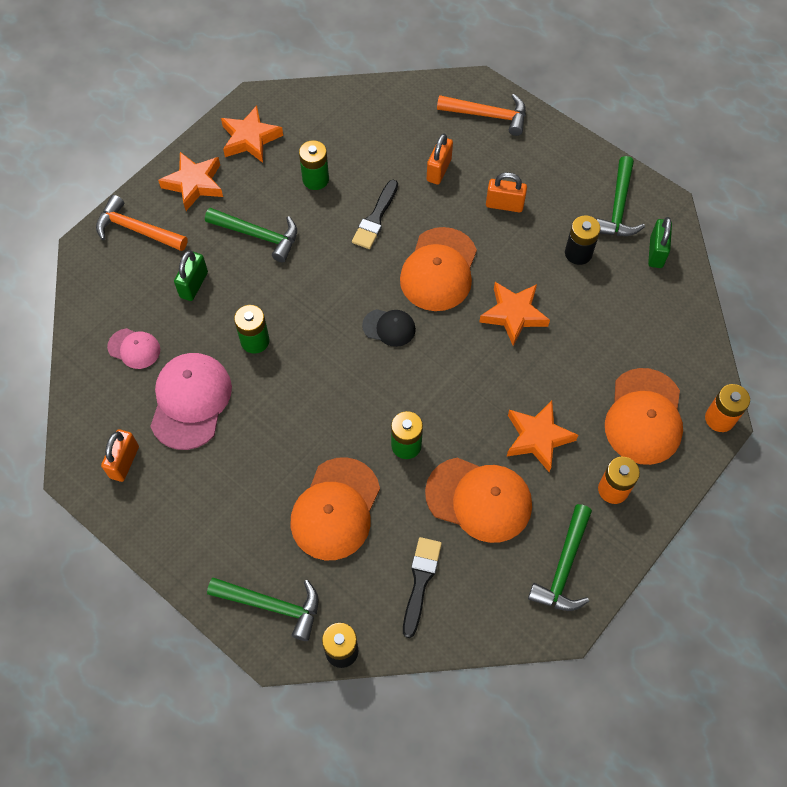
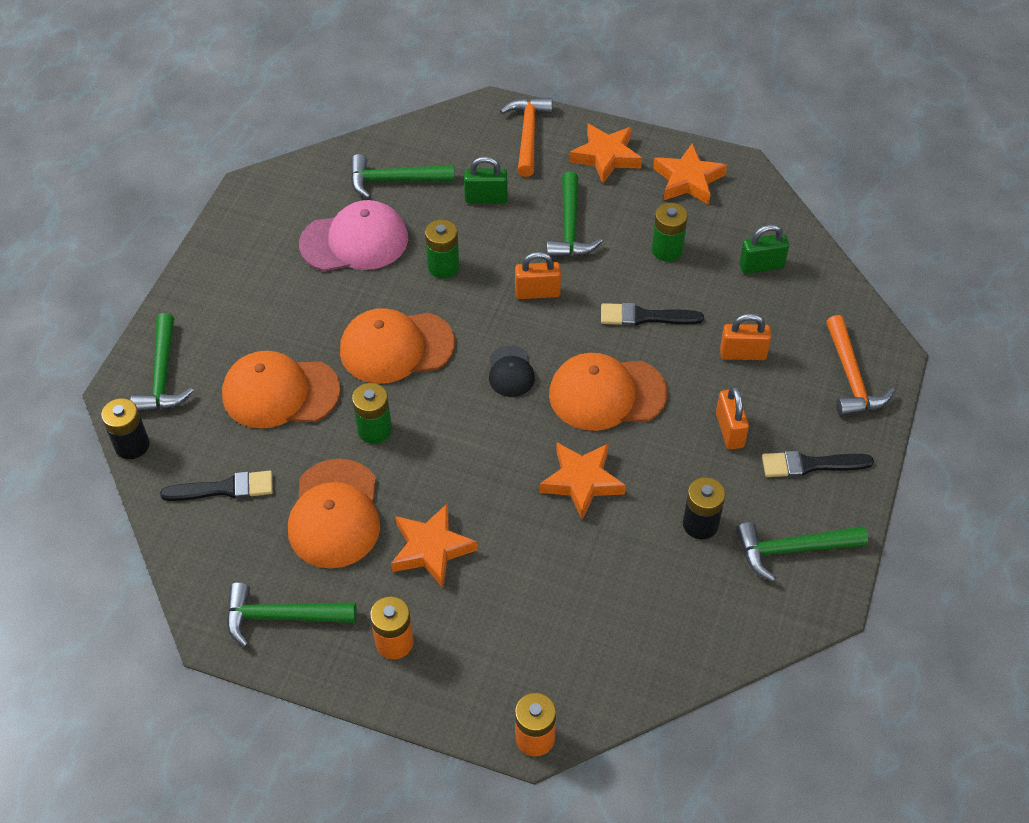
camera: 70 degrees right, 10 degrees down
(124, 462) = (272, 217): orange padlock -> orange padlock (537, 293)
(134, 348) = (394, 180): pink cap -> green hammer
(552, 169) = (810, 465): none -> black brush
(644, 417) = (503, 652): orange cap -> orange cap (396, 347)
(656, 252) = (746, 609): green padlock -> green padlock (761, 266)

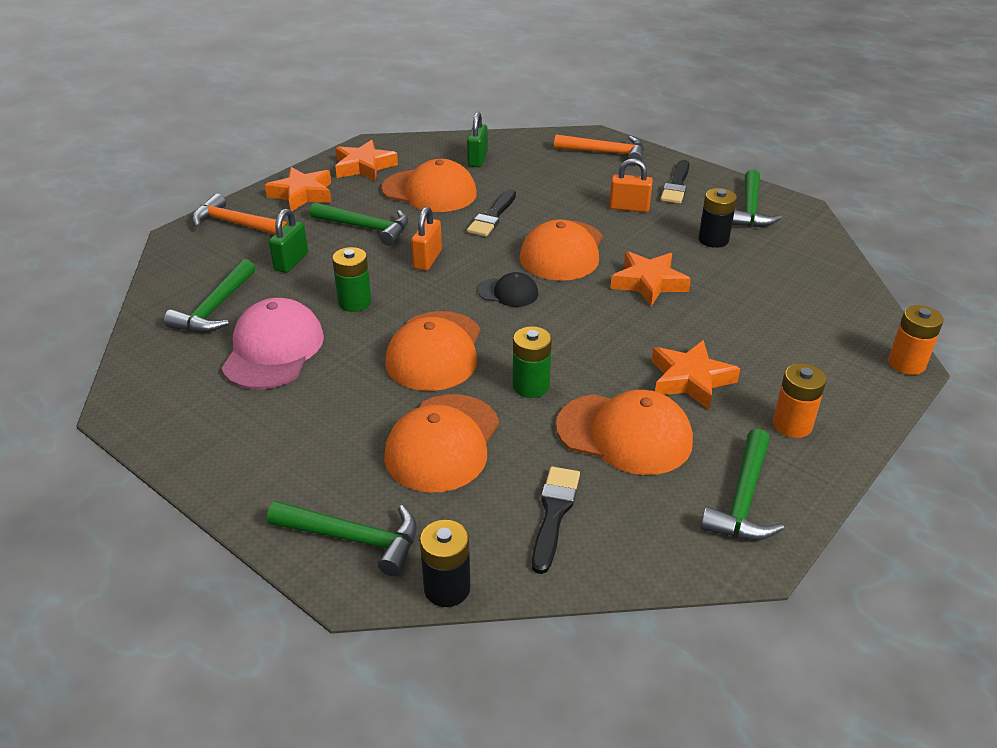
camera: 70 degrees left, 15 degrees down
(667, 250) = (429, 191): green battery -> orange cap
(743, 354) = (558, 186): orange padlock -> none

